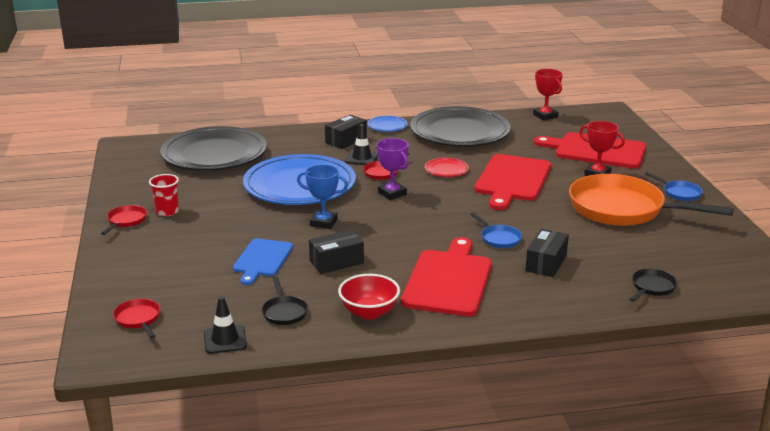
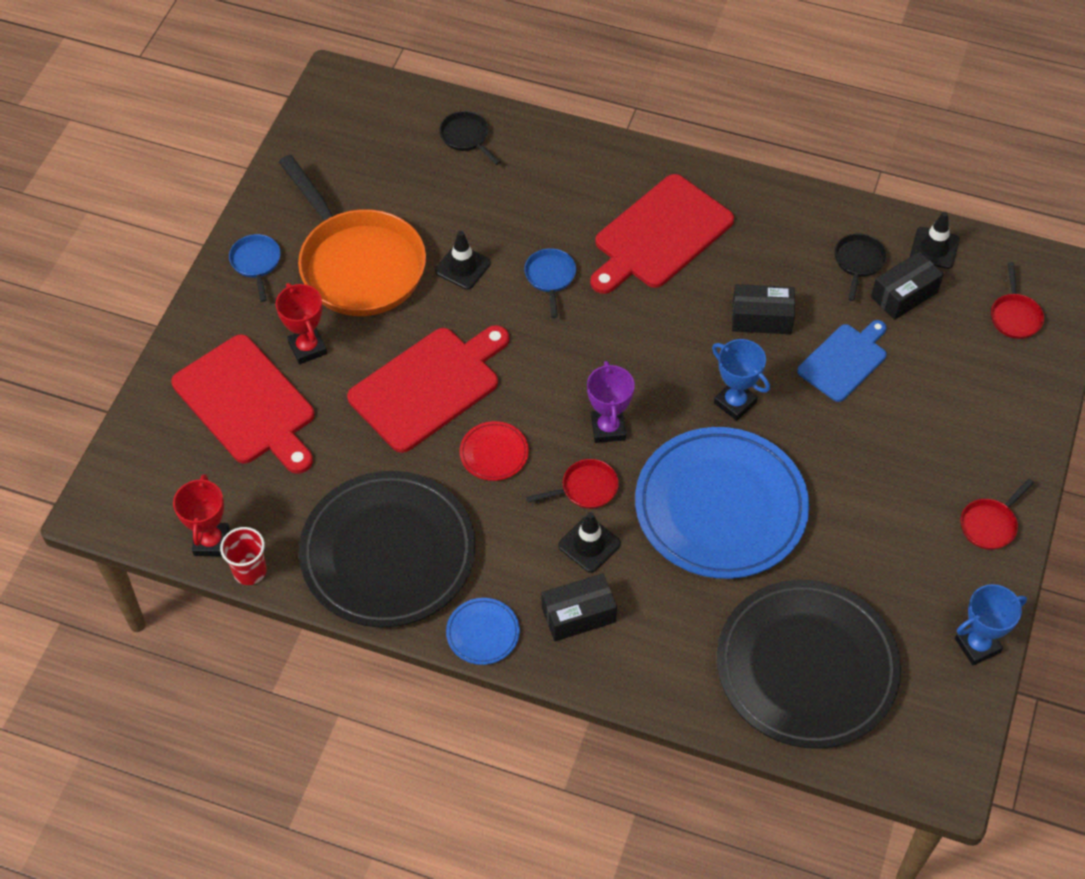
camera: 150 degrees left, 30 degrees up
(120, 181) = (977, 645): none -> blue trophy
(167, 211) = (928, 523): red cup -> red cup (250, 571)
(369, 312) = (772, 225): red bowl -> none
(546, 263) = (536, 216): black box -> black box (904, 294)
(559, 226) = (462, 267): none -> black traffic cone
(652, 287) = (466, 137): black pan -> black pan turned 75 degrees clockwise

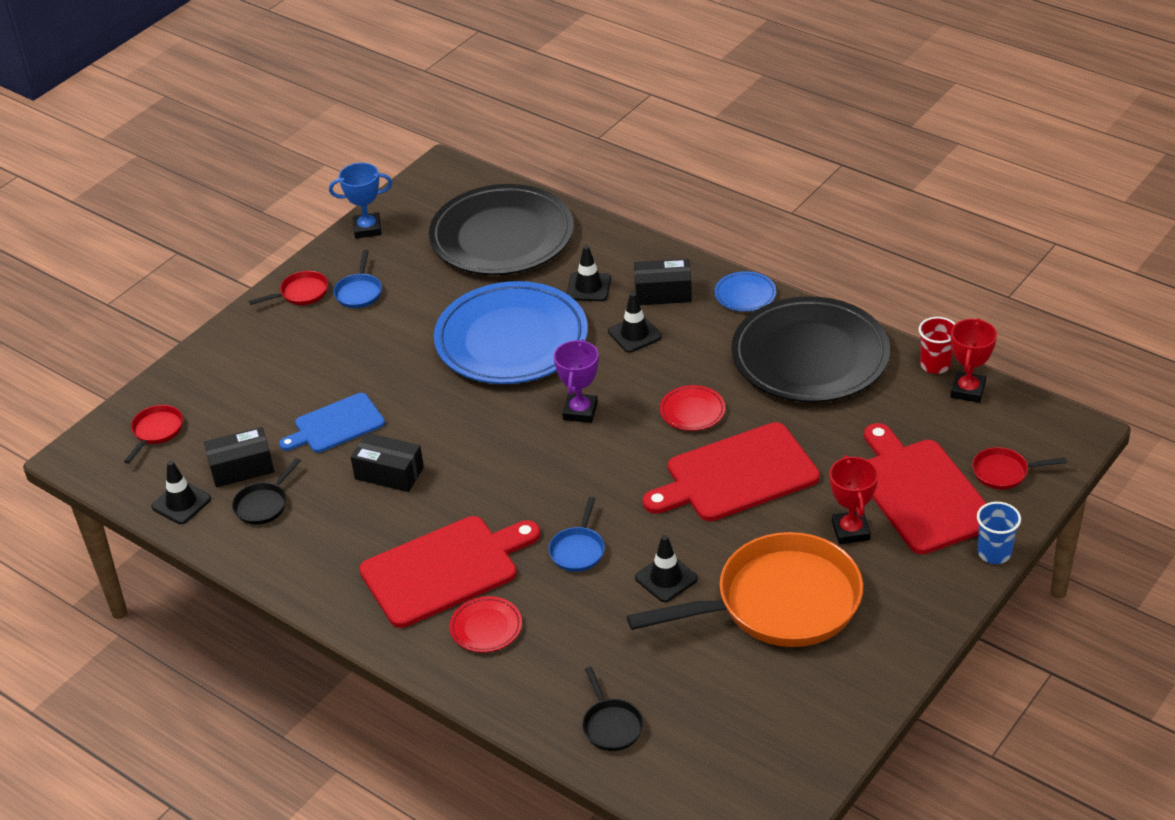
camera: 160 degrees left, 15 degrees down
(173, 352) = (994, 553): none -> blue cup
(256, 263) = (892, 627): blue pan -> blue pan (359, 292)
(358, 264) = (779, 603): orange pan -> orange pan turned 90 degrees clockwise
(585, 488) = (620, 372): red pan -> red pan (1004, 472)
(600, 192) = (486, 627): none -> red plate
(668, 605) = (588, 287): none -> black traffic cone
(735, 403) = (455, 410): blue trophy -> none

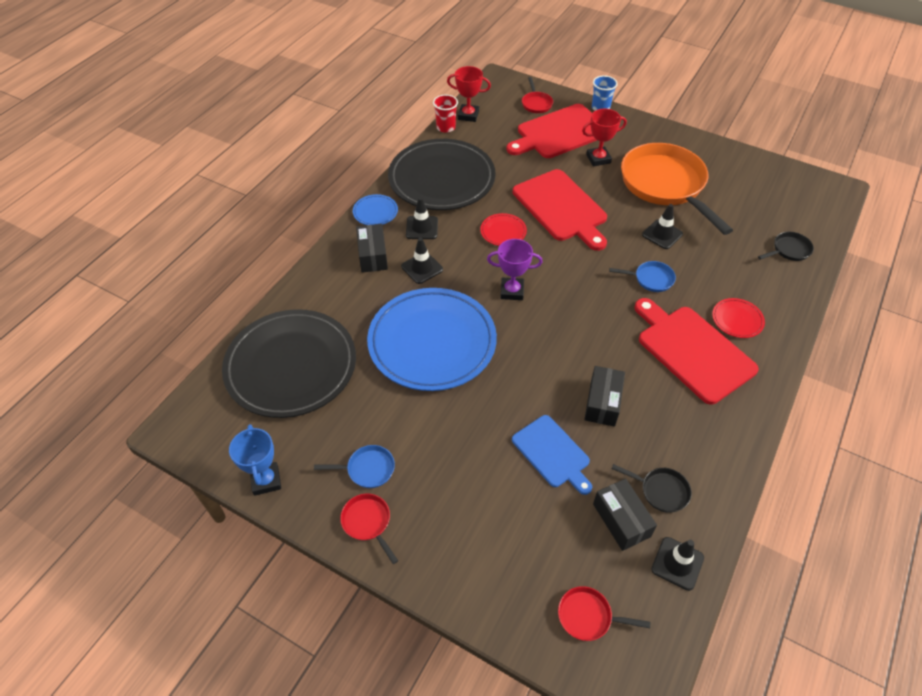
camera: 100 degrees left, 10 degrees up
(588, 287) = (364, 300): black traffic cone -> black traffic cone (422, 228)

